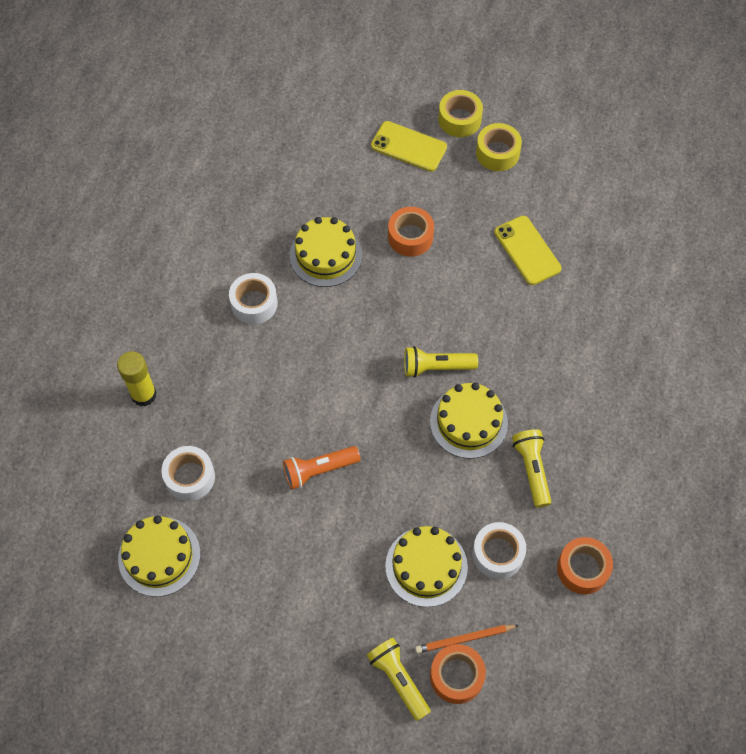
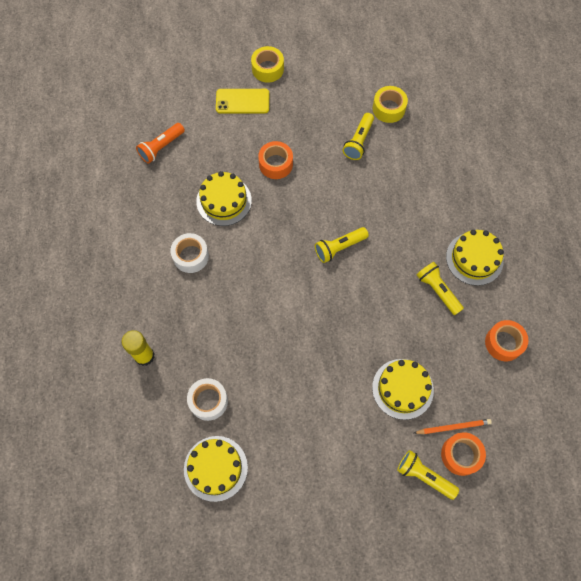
camera: 25 degrees left, 5 degrees up
(319, 470) = (296, 355): orange flashlight -> orange flashlight (161, 147)
(464, 639) = (453, 427): orange pencil -> orange pencil turned 150 degrees counterclockwise
(468, 422) = (380, 276): yellow cake -> yellow cake (474, 258)
(497, 153) = (305, 82): yellow tape -> yellow tape (388, 108)
(498, 554) = (445, 358): white tape -> none
(527, 250) = (358, 142): yellow phone -> yellow flashlight

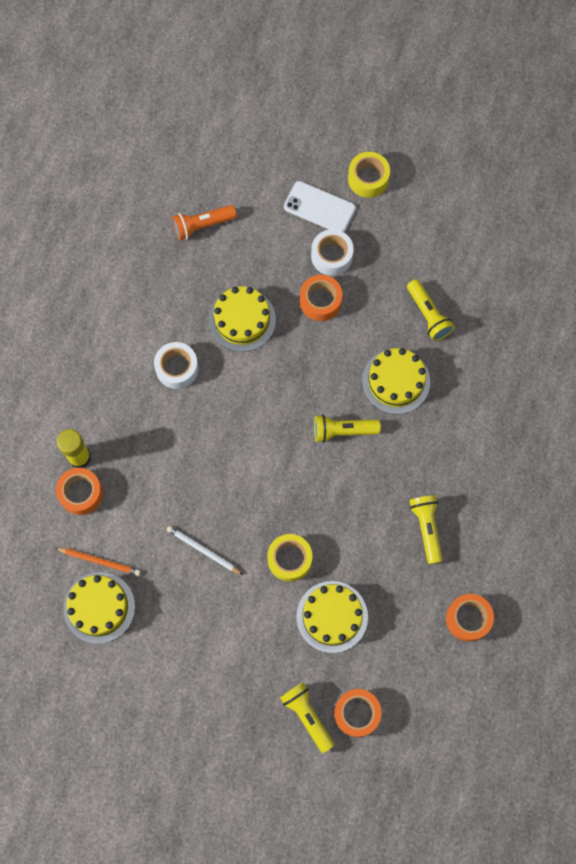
camera: 25 degrees right, 5 degrees up
(158, 383) = (81, 493): none -> orange tape
(208, 401) = (123, 535): white tape -> white tape (331, 256)
(242, 101) = (319, 207): yellow phone -> white phone
(278, 384) = (203, 551): none -> white pencil
(358, 142) = (428, 315): yellow flashlight -> yellow flashlight turned 75 degrees counterclockwise
(388, 108) = (484, 289): yellow tape -> yellow tape (289, 559)
(453, 427) = (364, 681): orange pencil -> orange pencil (99, 561)
(474, 258) = (487, 511): yellow cake -> yellow cake (396, 381)

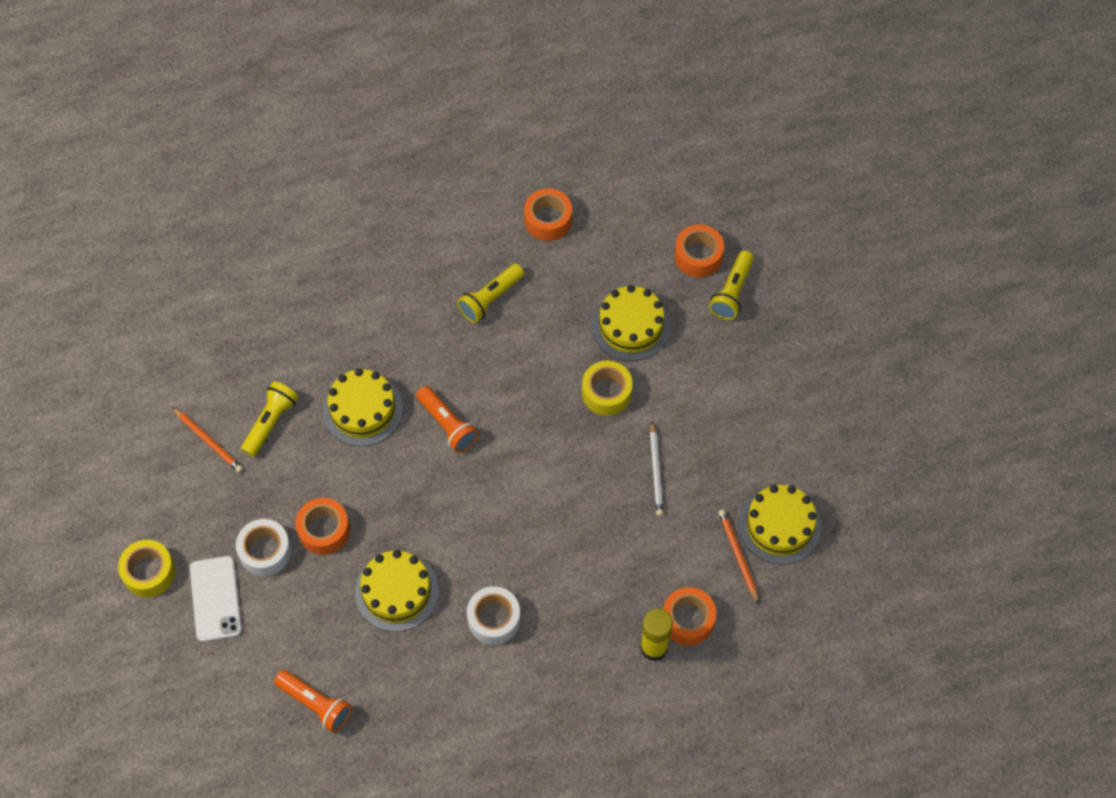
camera: 125 degrees left, 10 degrees down
(343, 431) = (448, 425): yellow flashlight -> orange flashlight
(442, 267) = (208, 441): none -> orange pencil

